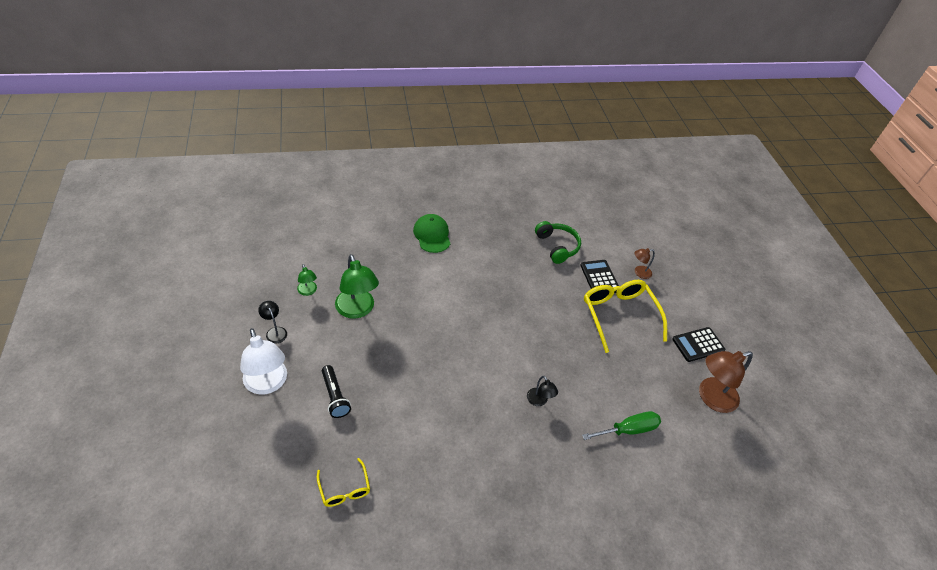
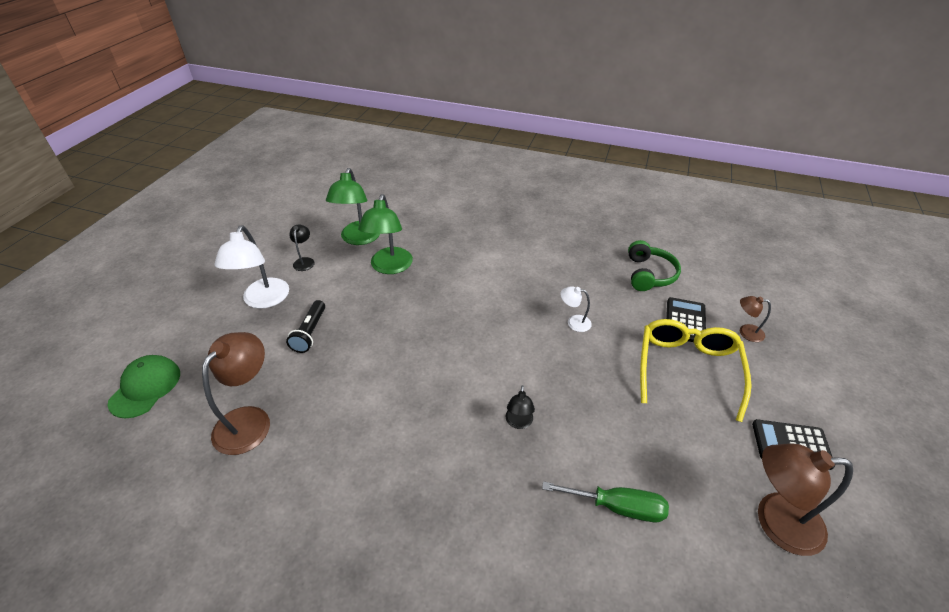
camera: 35 degrees right, 5 degrees down
(308, 291) = (358, 239): green lamp -> green lamp, size x1.98
(344, 489) = (249, 420): yellow glasses -> brown lamp
(432, 235) = (512, 226): green cap -> green cap (145, 387)
(529, 307) = (574, 322): none -> white lamp

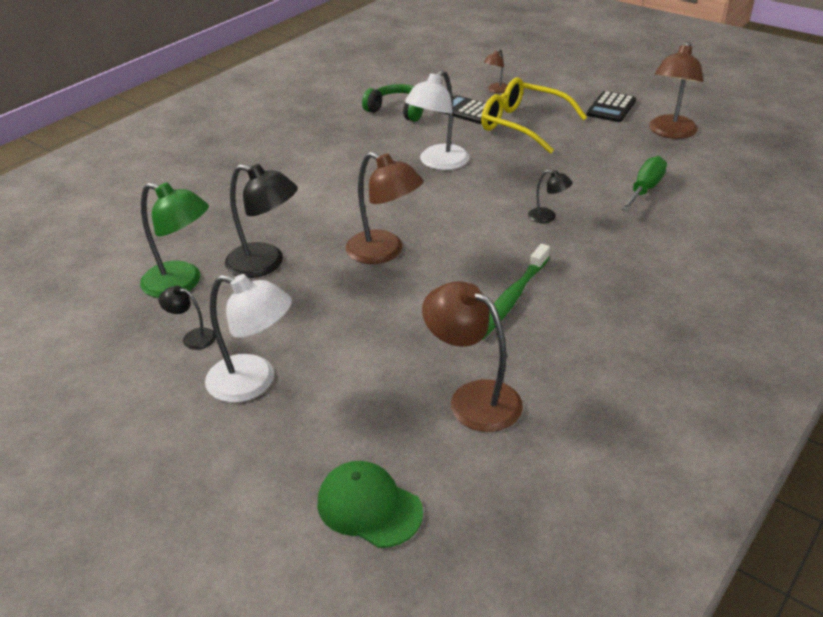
camera: 70 degrees left, 5 degrees down
(310, 332) = (348, 340): black flashlight -> none
(380, 419) = (512, 298): none -> green toothbrush
(390, 267) = (265, 264): green lamp -> black lamp
(423, 323) = (384, 252): none -> brown lamp
(574, 322) = (438, 163): white lamp -> white lamp, size x1.98

